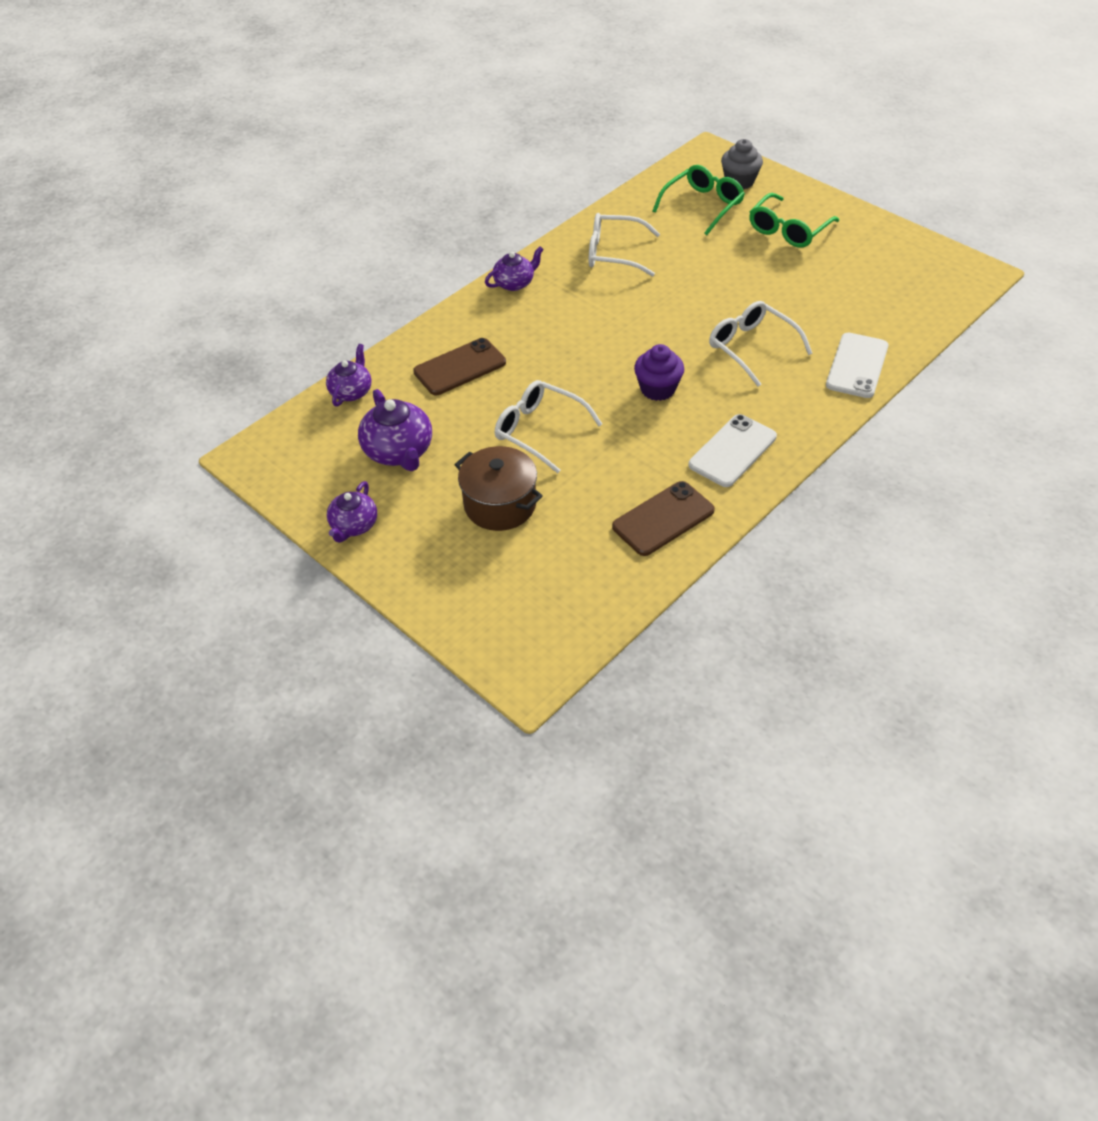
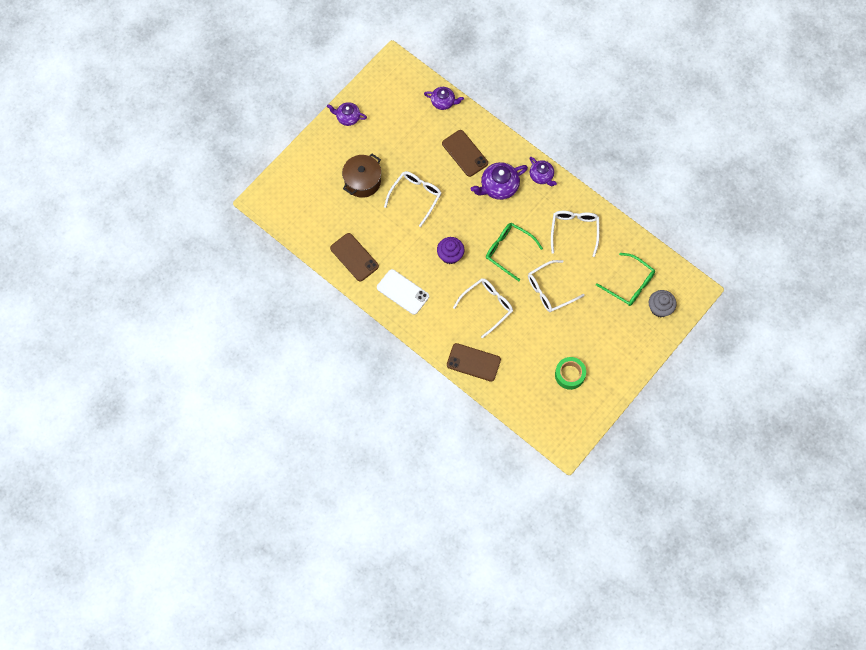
camera: 85 degrees right, 20 degrees up
(399, 452) = (398, 131): purple teapot -> purple teapot (498, 187)
(718, 281) = (549, 290): none -> white glasses
(787, 230) = (605, 335): green glasses -> green glasses (508, 250)
(857, 366) = (473, 362): white phone -> brown phone
(859, 265) = (569, 375): none -> green tape

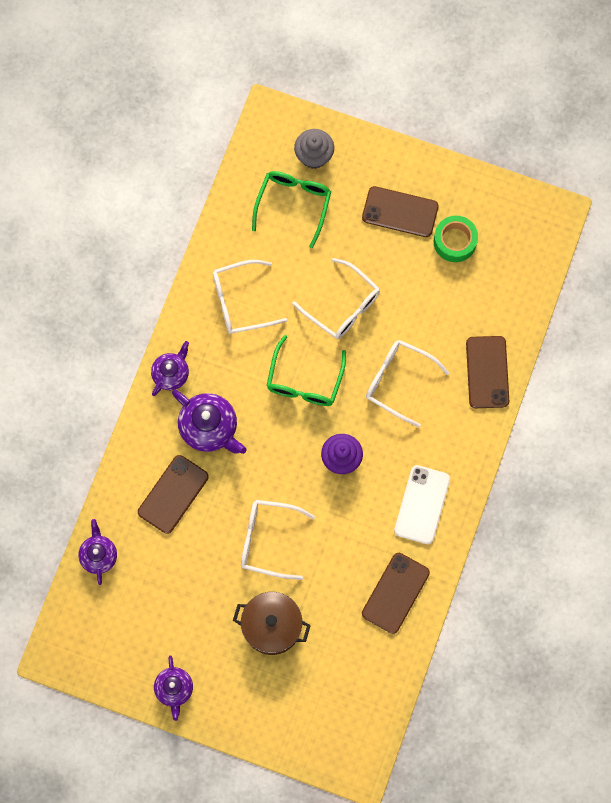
camera: 110 degrees left, 5 degrees up
(602, 348) = (400, 212): none -> brown phone

